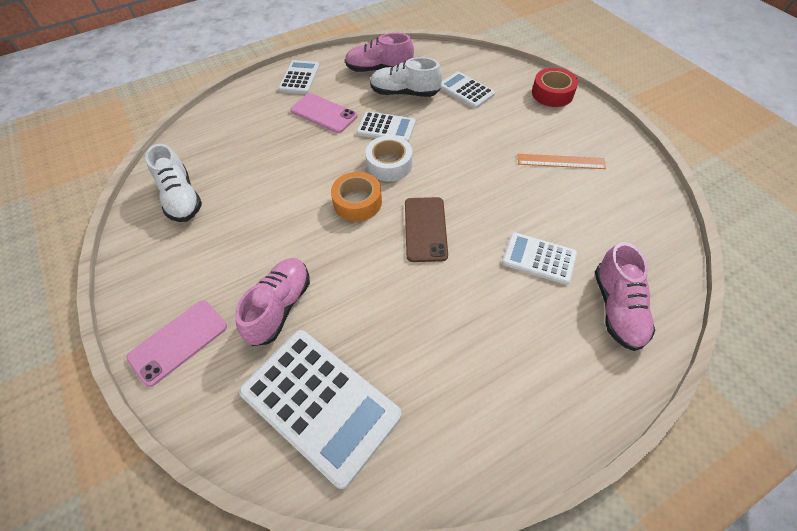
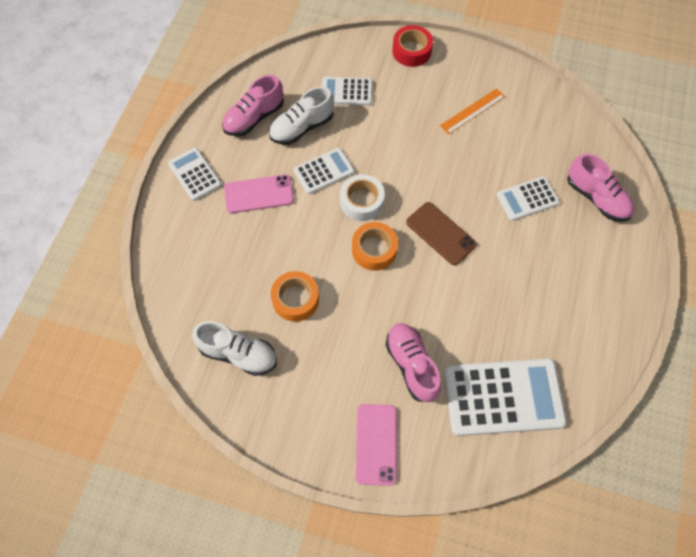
camera: 45 degrees left, 10 degrees up
(261, 193) = (295, 299): none -> orange tape

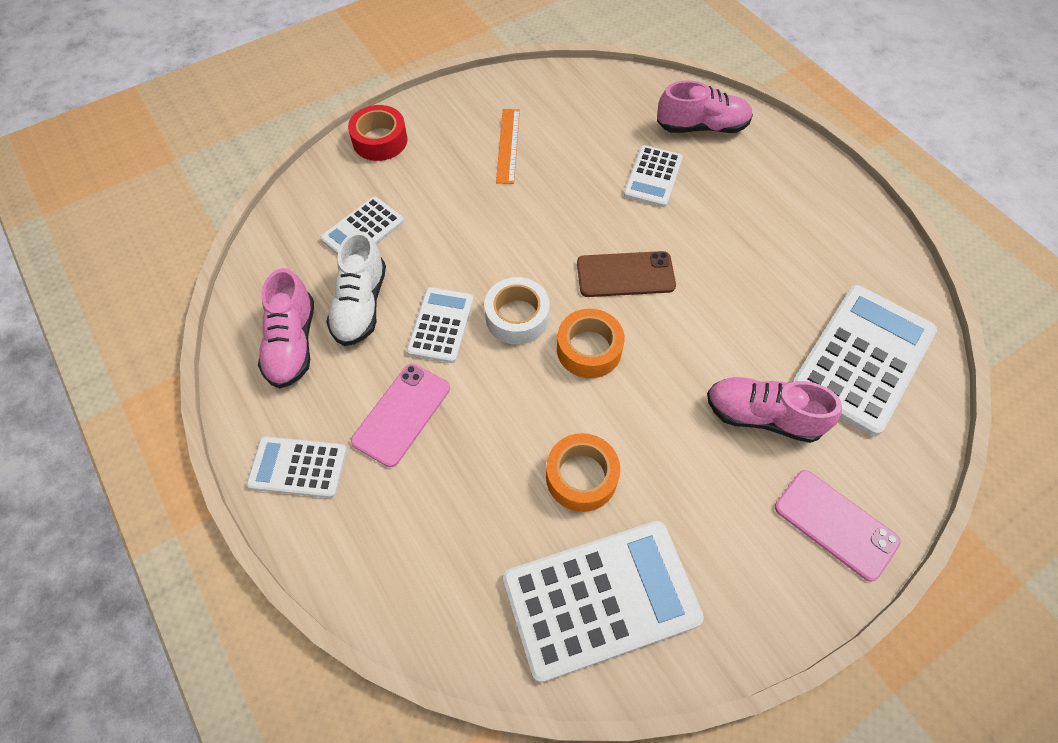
camera: 50 degrees left, 5 degrees down
(238, 354) = (601, 599): white shoe -> white calculator

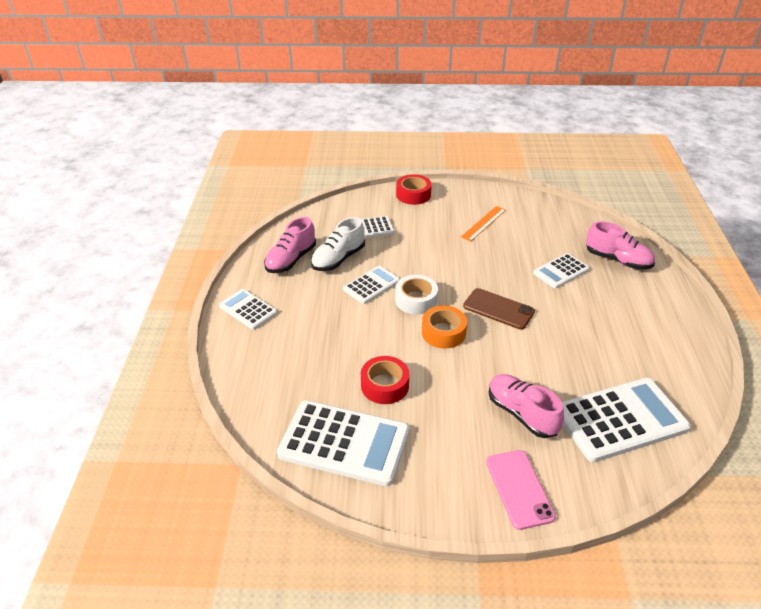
camera: 35 degrees right, 20 degrees down
(401, 414) = (316, 312): pink phone -> none
(581, 477) = (385, 385): orange tape -> red tape

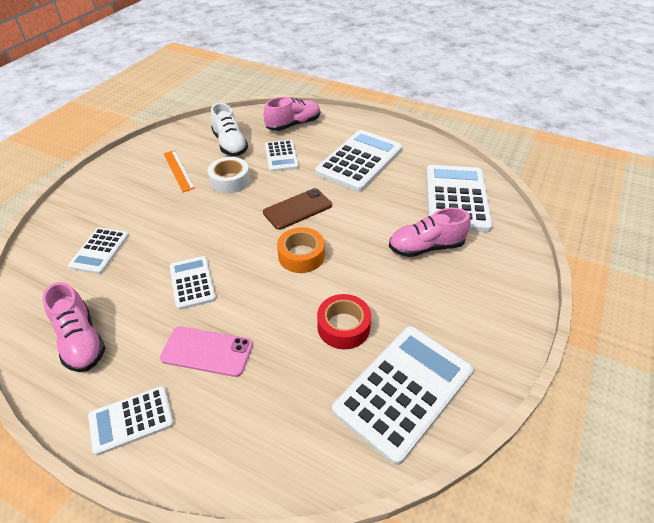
camera: 65 degrees left, 5 degrees up
(338, 259) = (123, 295): white shoe -> white shoe (230, 144)
(413, 195) = (83, 196): red tape -> none
(416, 300) = (243, 257): white tape -> white tape (230, 181)
(519, 489) = (503, 282): pink phone -> pink phone (207, 351)
(608, 325) = (359, 161): none -> white calculator

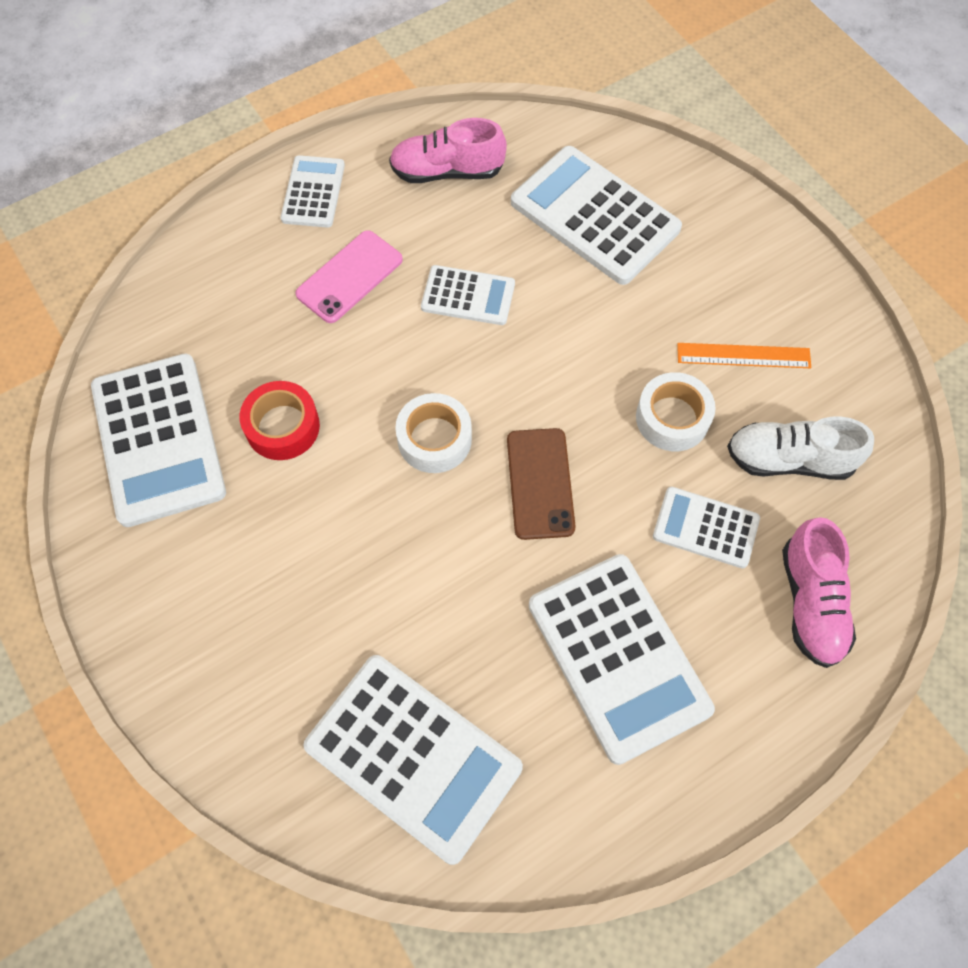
camera: 120 degrees right, 20 degrees up
(100, 251) = (594, 216): white calculator -> white calculator, size x1.82
(301, 256) = (434, 439): orange tape -> white tape
(426, 247) = (339, 619): pink shoe -> none

